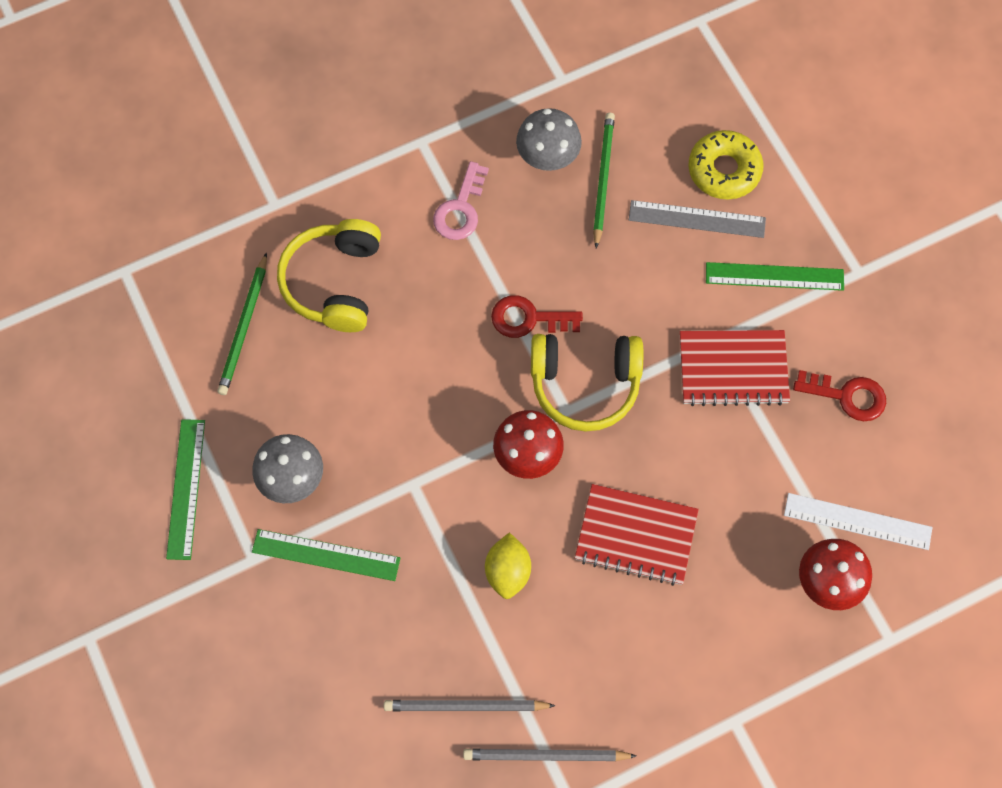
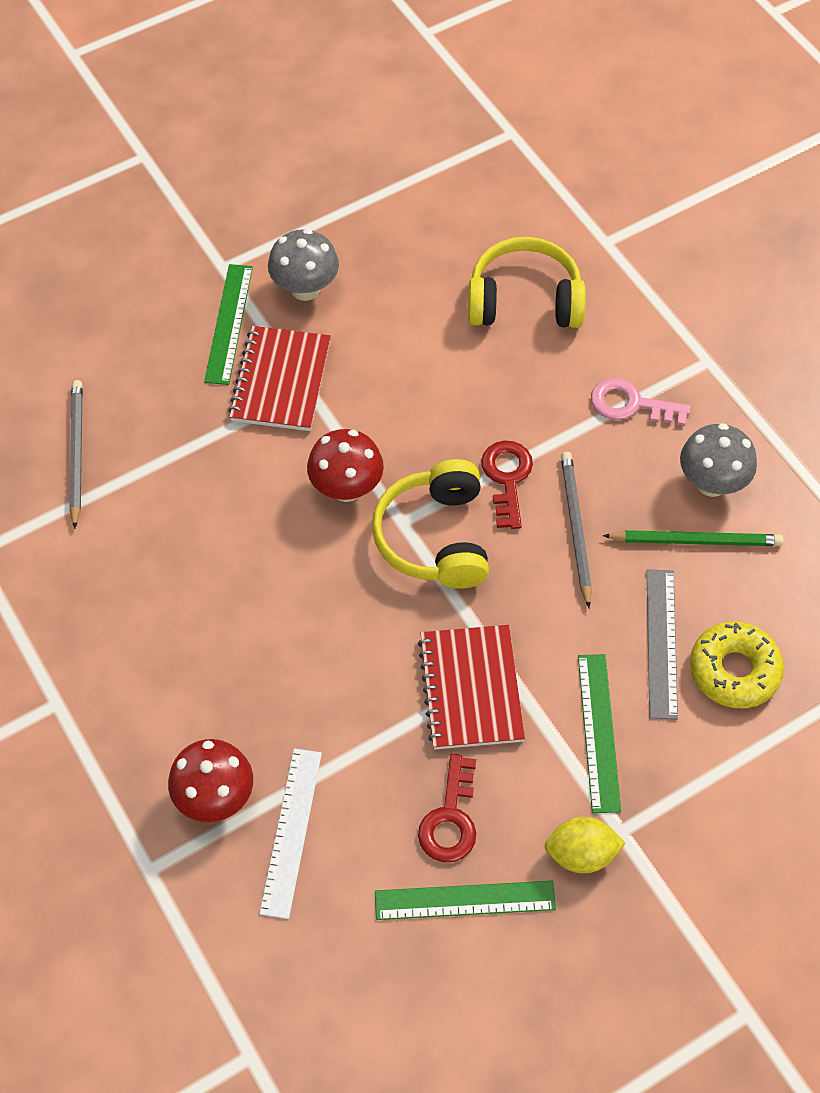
camera: 85 degrees right, 10 degrees down
(186, 488) = (290, 207): green ruler -> green ruler (465, 900)
(244, 327) = (463, 232): green pencil -> none
(508, 571) = (217, 479): yellow lemon -> yellow lemon (581, 854)
(545, 756) = (25, 526): grey pencil -> grey pencil (575, 528)
(636, 536) = (261, 597): red notebook -> red notebook (280, 381)

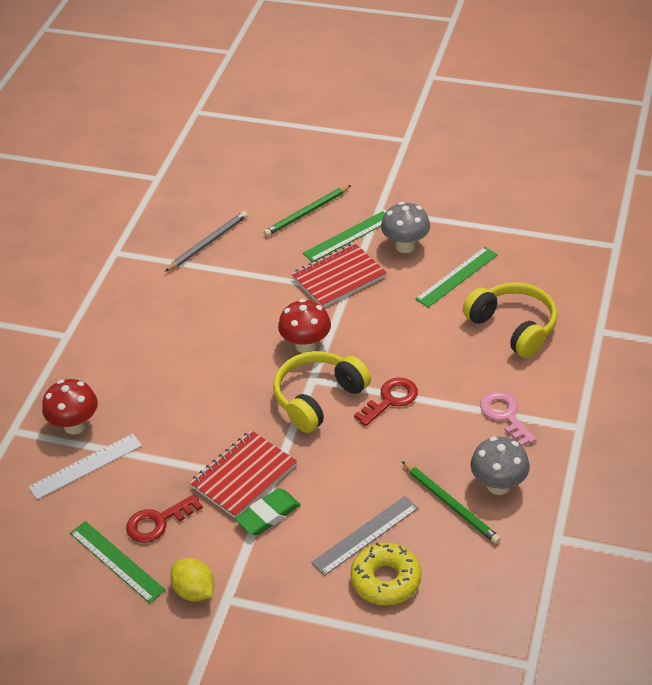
camera: 50 degrees right, 15 degrees down
(145, 329) = (307, 213): none -> green pencil
(547, 707) = (268, 515): none -> green eraser
(575, 528) = (394, 448): grey pencil -> none
(598, 732) = (277, 547): green ruler -> green ruler (457, 277)

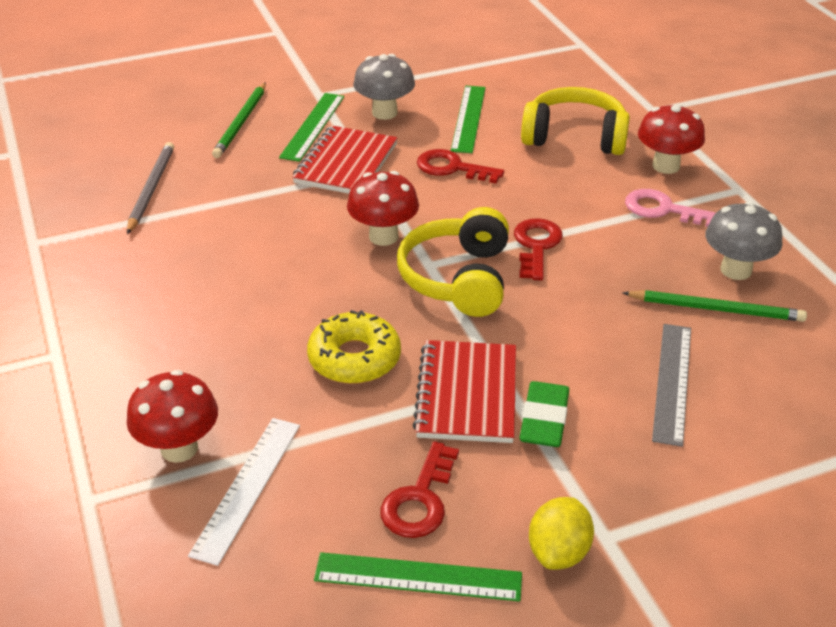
camera: 40 degrees left, 5 degrees down
(194, 591) = (558, 552): yellow lemon -> yellow lemon turned 75 degrees counterclockwise
(386, 580) = (748, 414): yellow donut -> yellow donut (354, 358)
(402, 313) = (452, 168): none -> red key
(550, 382) = (666, 166): none -> red mushroom

